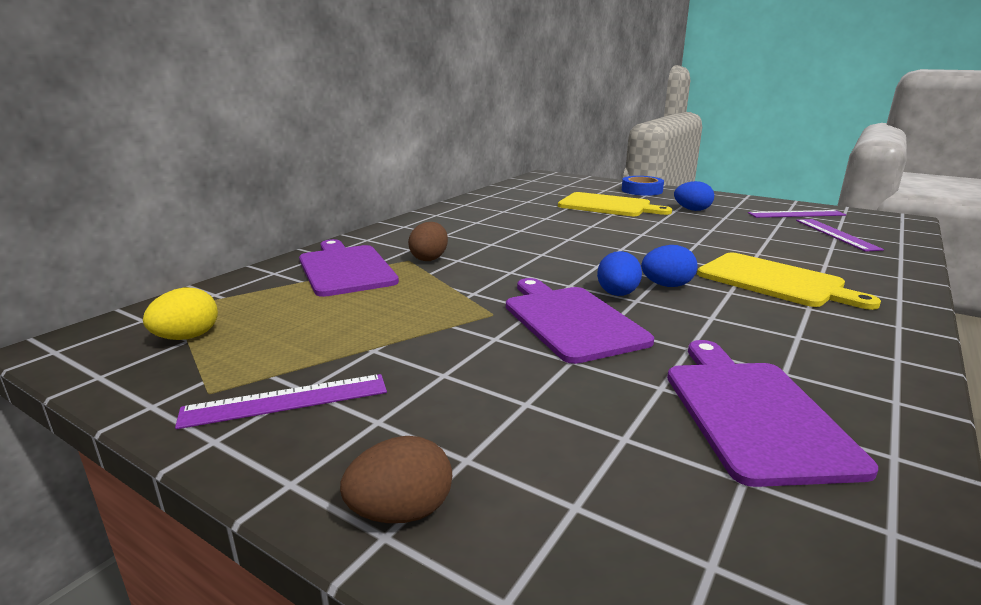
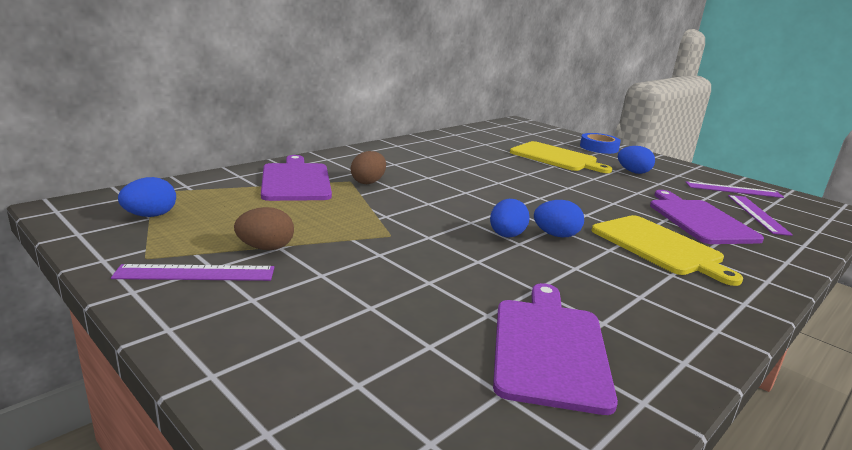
camera: 10 degrees right, 0 degrees up
(187, 337) = (150, 215): yellow egg -> blue egg
(401, 512) = (232, 363): brown egg -> brown egg (266, 248)
(571, 320) = (451, 250): purple cutting board -> purple cutting board (699, 220)

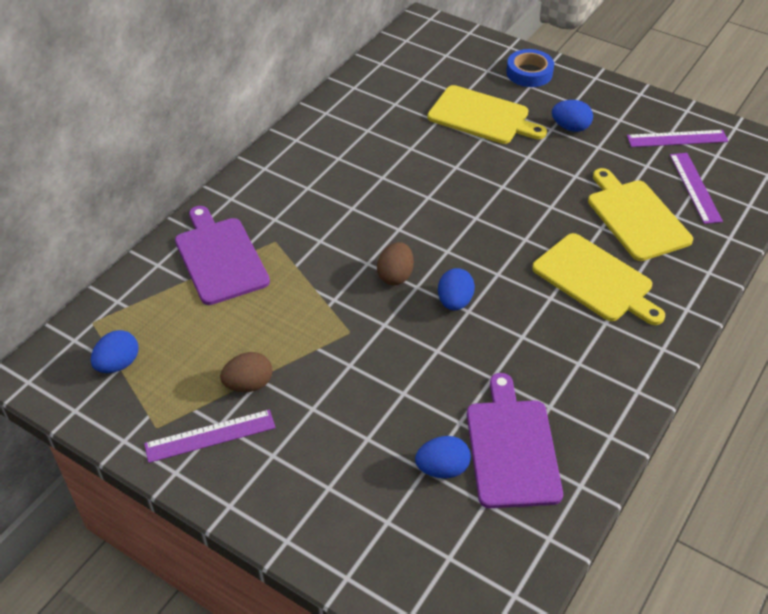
camera: 10 degrees left, 25 degrees up
(368, 182) = (294, 238): brown egg -> brown egg (395, 276)
(556, 235) = (500, 287): blue egg -> blue egg (442, 468)
(699, 220) = (636, 217): purple cutting board -> yellow cutting board

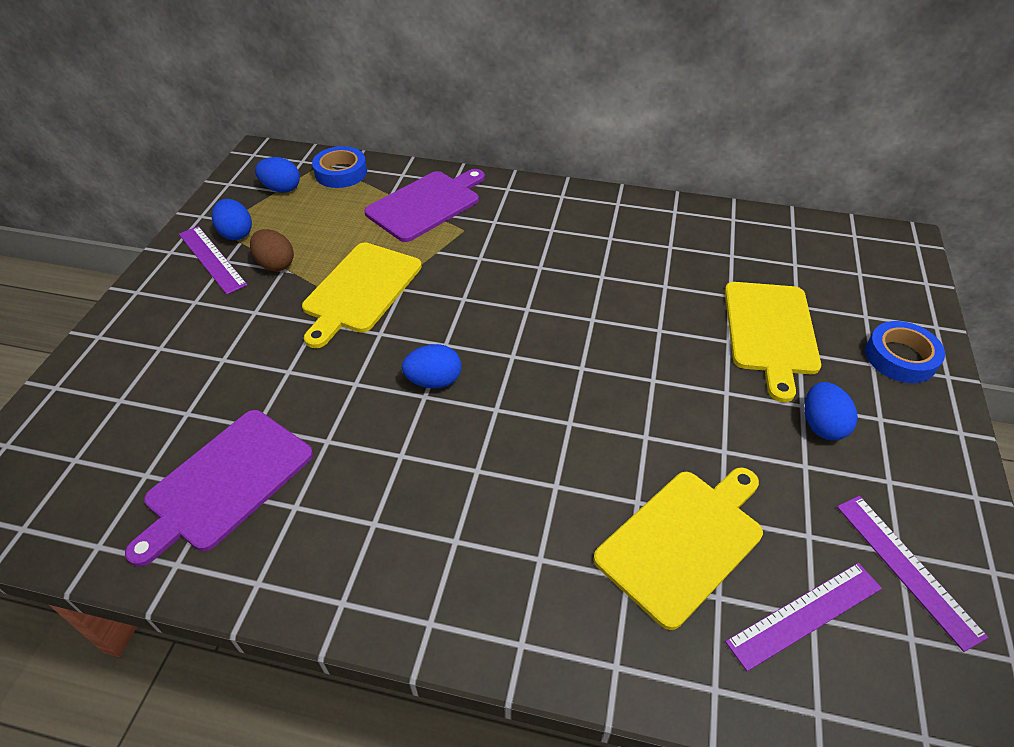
camera: 70 degrees right, 0 degrees up
(121, 311) = (341, 173): none -> blue tape
(395, 276) = (454, 324): brown egg -> none
(442, 468) = (190, 427): blue egg -> blue egg (236, 233)
(512, 448) = (225, 482): purple cutting board -> purple cutting board turned 150 degrees clockwise
(595, 280) = (530, 514): yellow cutting board -> yellow cutting board (360, 290)

